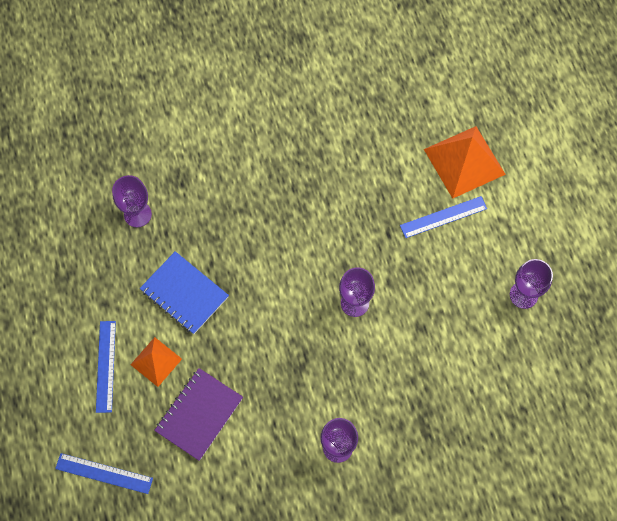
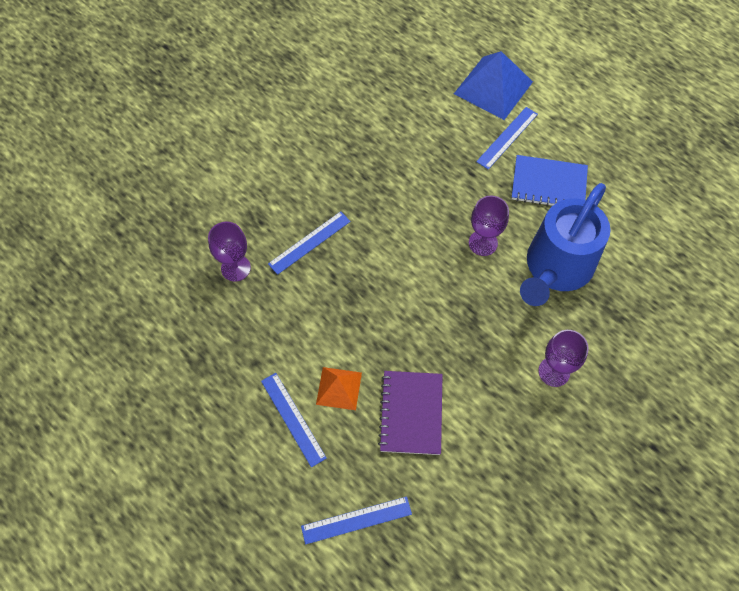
camera: 30 degrees left, 5 degrees down
(184, 293) = (326, 314): blue notebook -> blue notebook (548, 184)
(210, 224) = (309, 242): none -> blue ruler
(402, 360) = (556, 268): none -> blue watering can
(464, 161) = (493, 87): orange pyramid -> blue pyramid
(523, 295) = (615, 165): purple goblet -> none

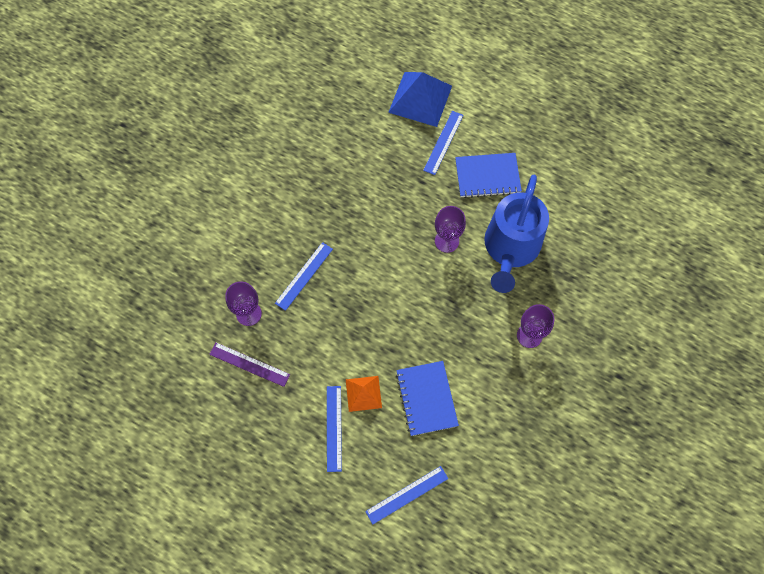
camera: 15 degrees left, 5 degrees up
(219, 323) = (249, 364): none -> purple ruler
(293, 419) = (334, 428): blue ruler -> blue ruler turned 45 degrees clockwise
(411, 413) = (426, 399): purple notebook -> blue notebook

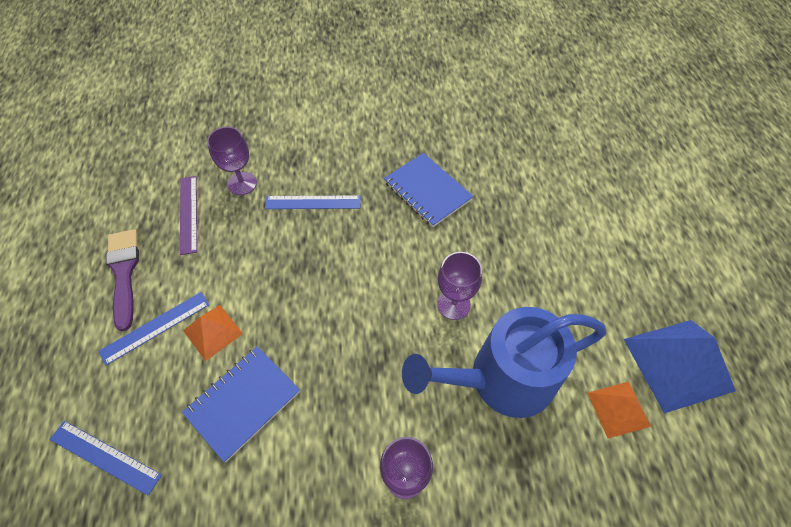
camera: 55 degrees right, 10 degrees down
(272, 431) = (124, 273): none -> purple brush
(420, 99) = (590, 183): blue pyramid -> blue pyramid (678, 364)
(443, 142) = (564, 231): blue ruler -> none
(487, 176) = (567, 297): blue notebook -> blue notebook (427, 191)
(566, 203) = (618, 409): none -> orange pyramid

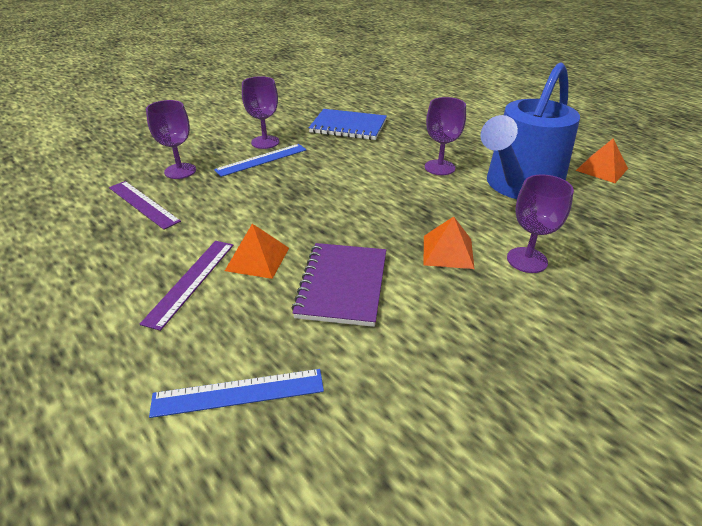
camera: 35 degrees left, 20 degrees down
(124, 273) = (110, 263): purple brush -> none
(155, 327) = (190, 281): blue ruler -> purple ruler
(243, 403) = (342, 285): blue notebook -> purple notebook
(336, 177) = (265, 142): none -> purple goblet
(352, 420) = (448, 251): none -> orange pyramid
(678, 364) = (603, 140): blue pyramid -> none

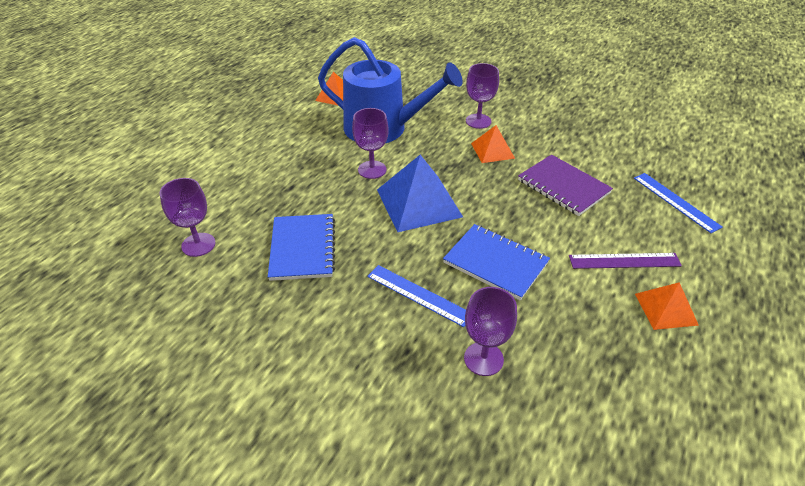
camera: 110 degrees left, 5 degrees up
(143, 204) = (563, 354): purple ruler -> none
(257, 259) = (572, 235): orange pyramid -> orange pyramid (665, 309)
(262, 201) = (495, 263): none -> blue notebook
(265, 142) = (374, 309): purple goblet -> purple goblet (198, 244)
(342, 285) = (563, 187): purple notebook -> purple notebook turned 60 degrees clockwise
(373, 181) = (419, 203): none -> blue pyramid

